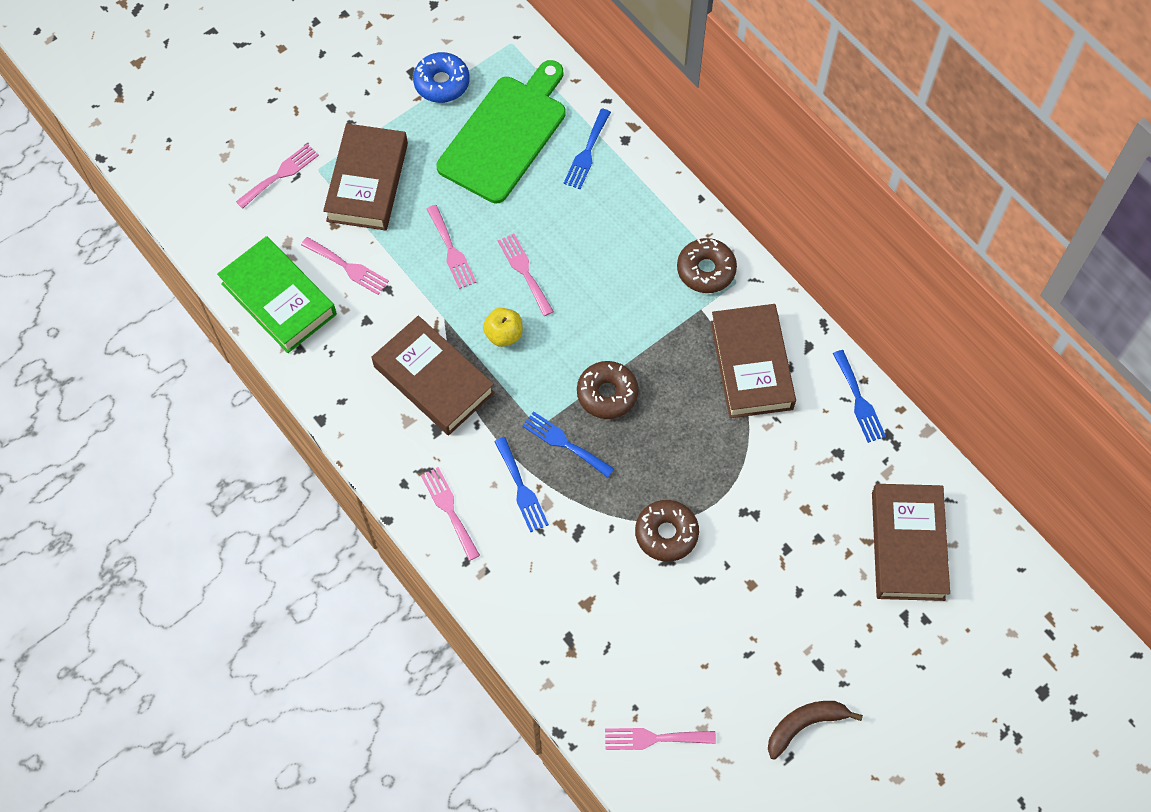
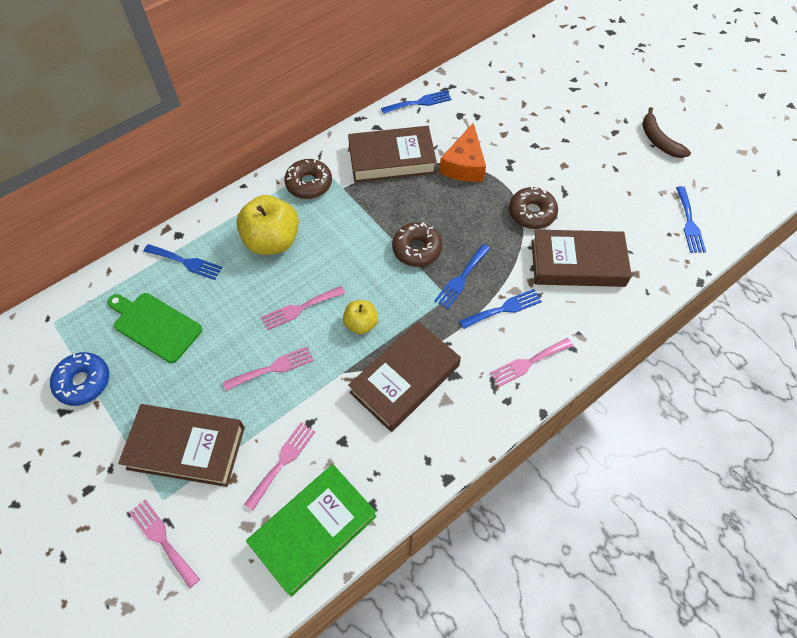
camera: 90 degrees left, 5 degrees down
(505, 135) = (155, 325): green cutting board -> green cutting board, size x0.65
(617, 236) = (272, 241): none -> yellow apple
(654, 738) = (689, 223): pink fork -> blue fork
(746, 454) = (464, 165): none -> orange cheese
(907, 545) = (524, 84): brown book -> brown book (577, 263)

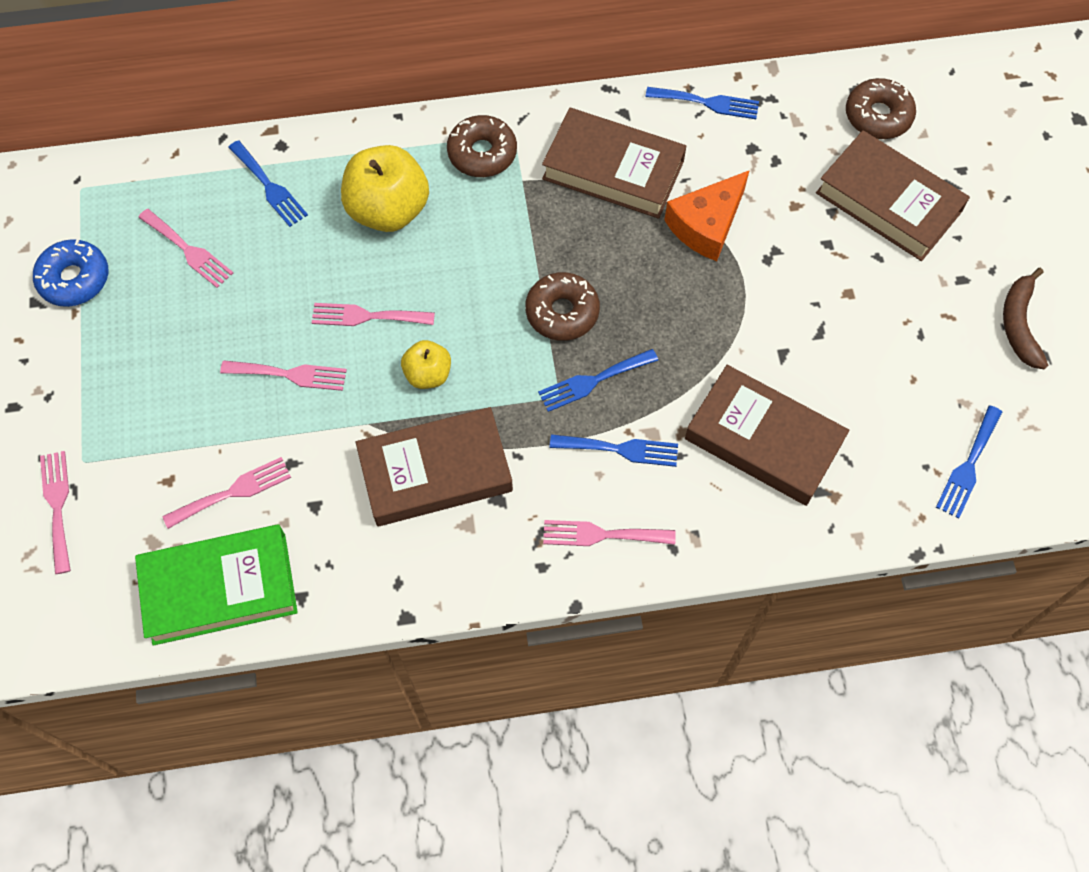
camera: 30 degrees right, 5 degrees up
(155, 325) = (188, 250): green cutting board -> pink fork
(186, 448) = (140, 417): brown book -> brown book (888, 202)
(532, 213) = (751, 339): brown donut -> brown donut (878, 116)

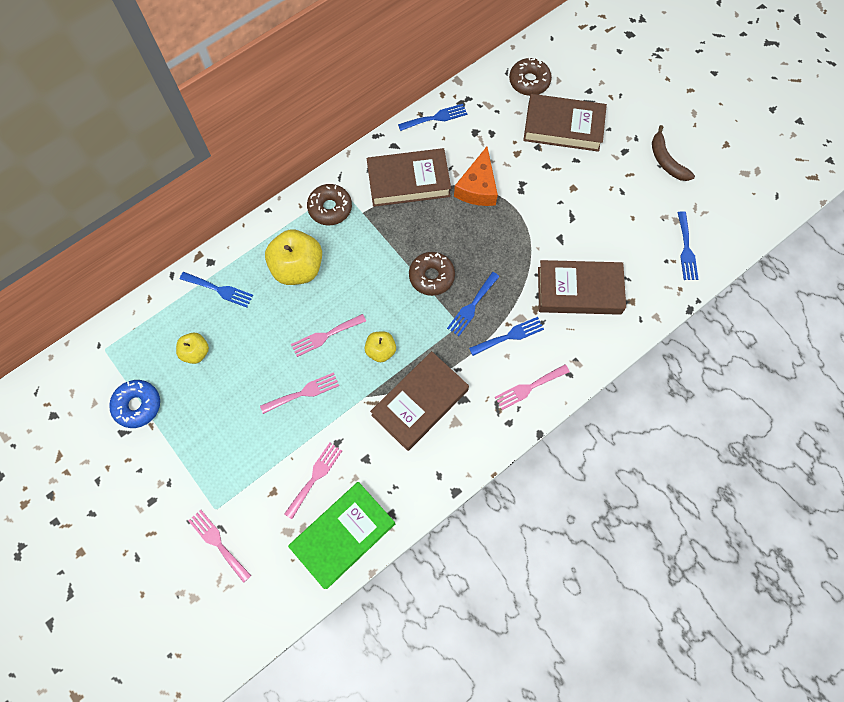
camera: 30 degrees left, 5 degrees up
(188, 250) = (196, 352): pink fork -> yellow apple

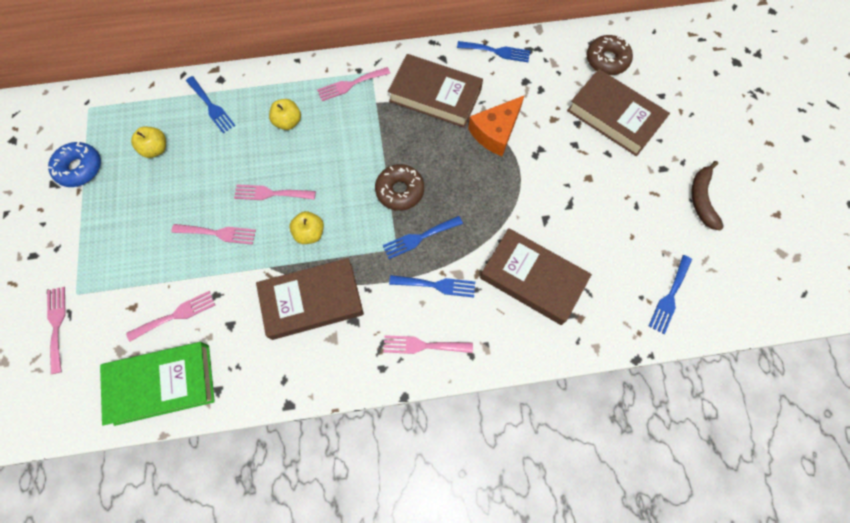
camera: 30 degrees right, 0 degrees up
(298, 268) = (288, 122): yellow apple -> yellow apple, size x0.54
(330, 208) = (350, 84): brown donut -> pink fork

